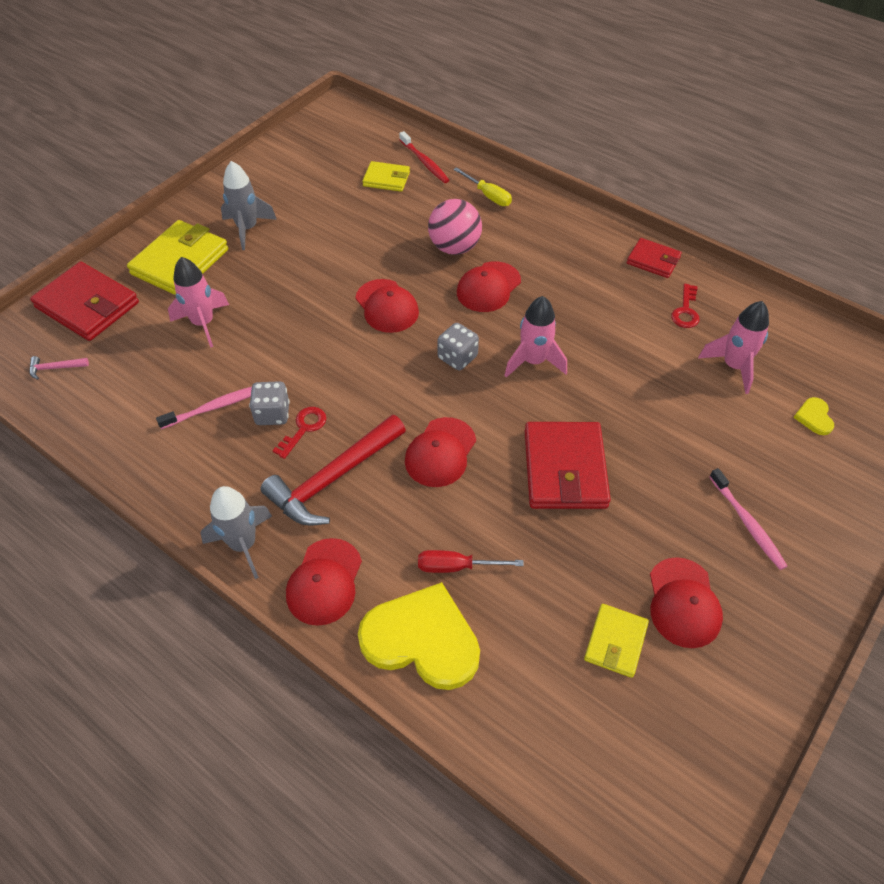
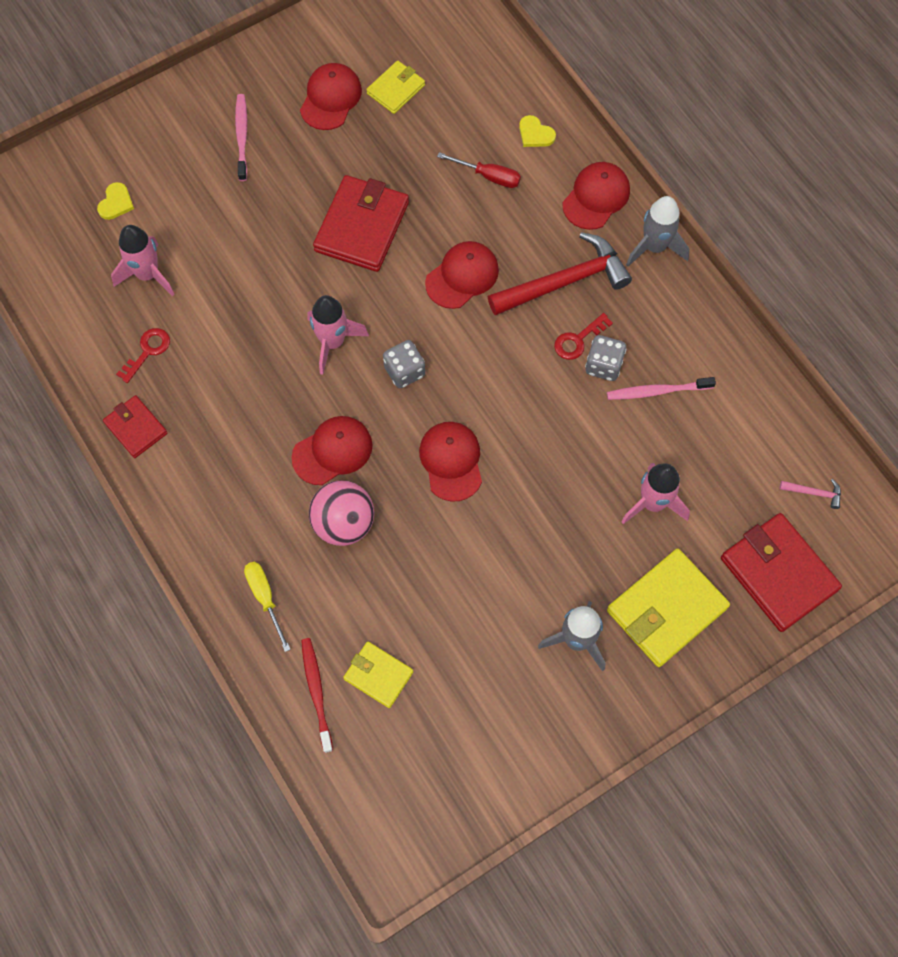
camera: 160 degrees left, 15 degrees up
(422, 639) = (535, 134): yellow heart -> yellow heart, size x0.42

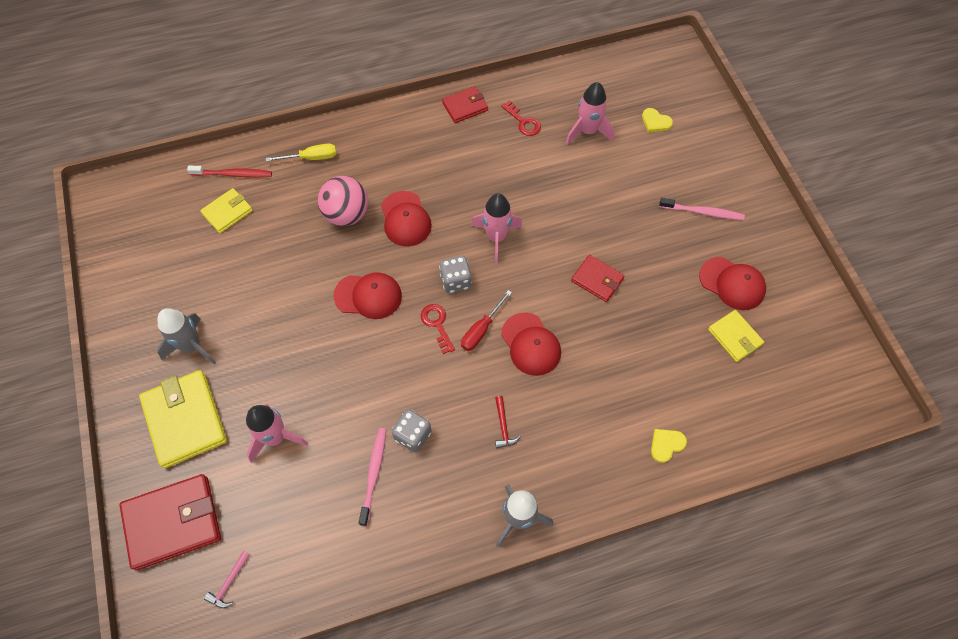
camera: 105 degrees right, 5 degrees down
(362, 227) = (597, 280): red wallet -> red wallet, size x0.57
(488, 176) = (627, 391): red screwdriver -> red screwdriver (481, 330)
(564, 282) = (503, 426): red hammer -> red hammer, size x0.41
(578, 340) = (443, 421): red key -> red key (437, 324)
(596, 197) = (585, 480): red cap -> none

